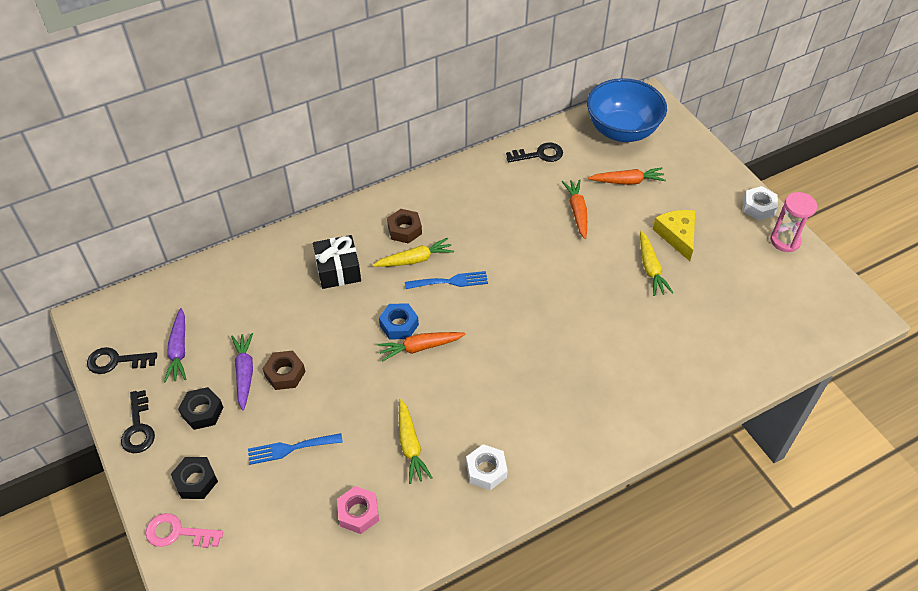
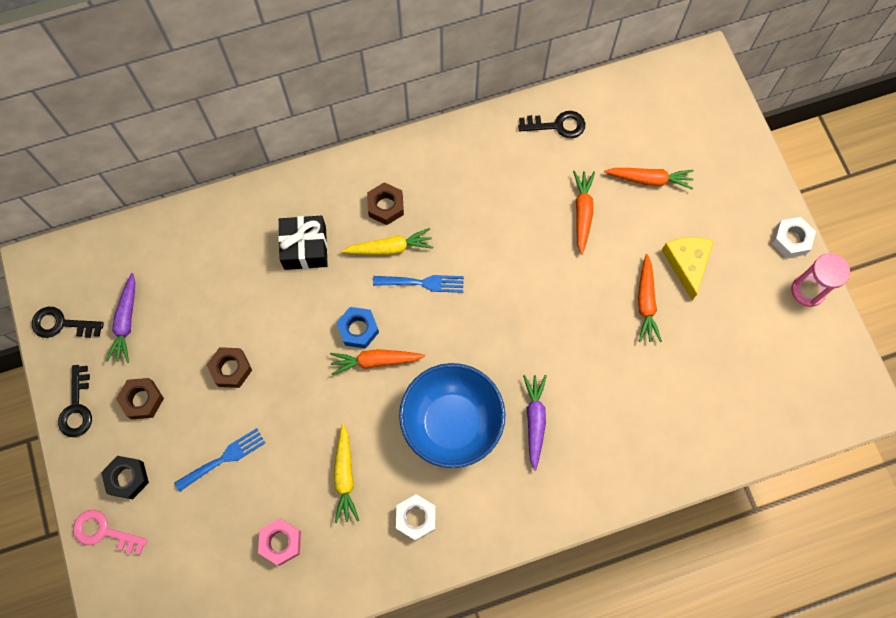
camera: 10 degrees right, 20 degrees up
(202, 412) = (142, 400): black nut -> brown nut
(244, 373) = (190, 361): purple carrot -> purple carrot (534, 420)
(290, 448) = (224, 458): blue fork -> blue fork turned 150 degrees clockwise
(622, 131) = (661, 106): blue bowl -> blue bowl (452, 423)
(650, 269) = (645, 303): yellow carrot -> orange carrot

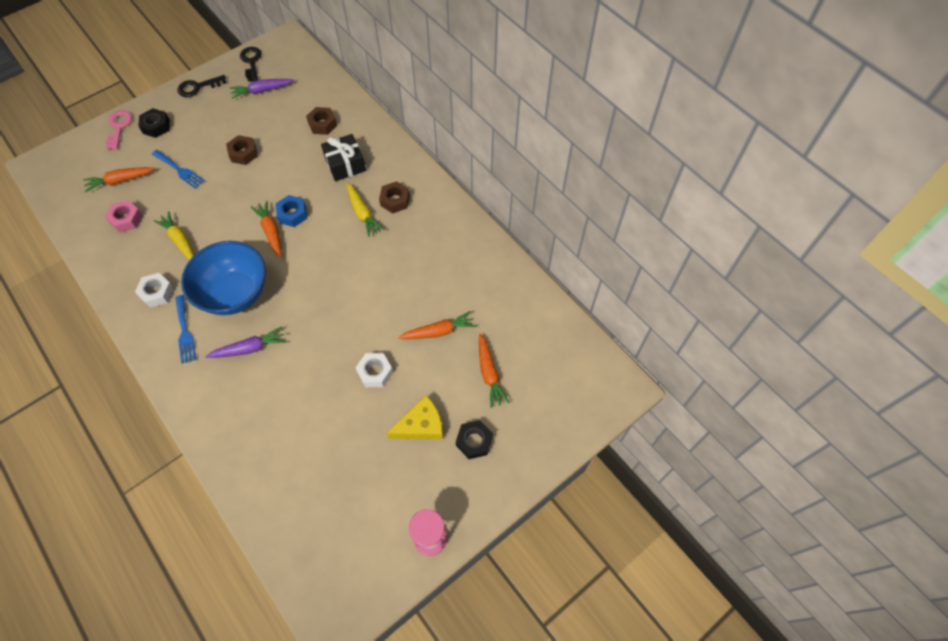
camera: 70 degrees right, 10 degrees down
(142, 400) = (210, 116): brown nut -> brown nut (322, 124)
(345, 476) = (180, 240): yellow carrot -> yellow carrot turned 75 degrees clockwise
(423, 283) = (341, 242): blue fork -> blue fork (185, 332)
(557, 125) = (510, 291): black key -> none
(645, 303) = (374, 402): orange carrot -> orange carrot (120, 181)
(720, 219) = (474, 441): none -> black nut
(791, 240) = (476, 510): white nut -> white nut (375, 372)

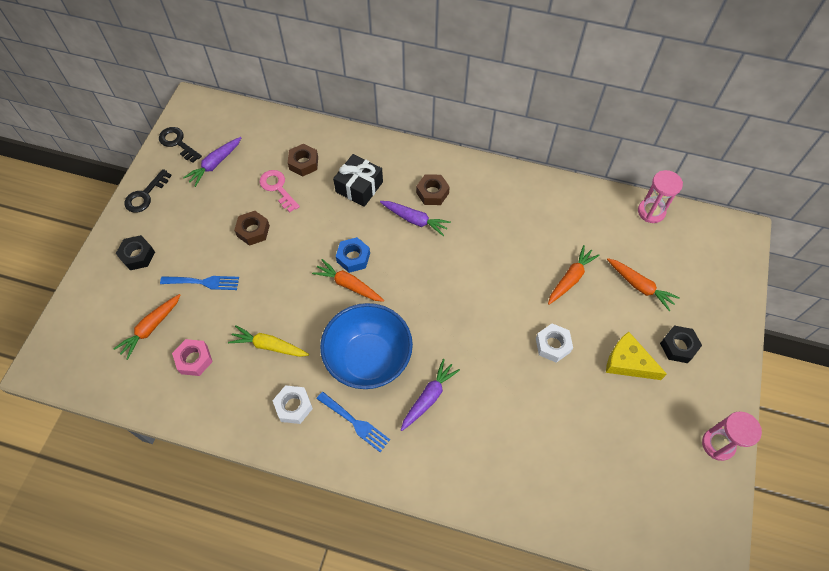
camera: 35 degrees left, 0 degrees up
(119, 127) = (97, 278): pink key -> pink key (277, 188)
(362, 213) = (415, 220): yellow carrot -> purple carrot
(421, 425) = (628, 362): yellow cheese -> yellow cheese turned 90 degrees counterclockwise
(559, 321) = (651, 212): none -> pink hourglass

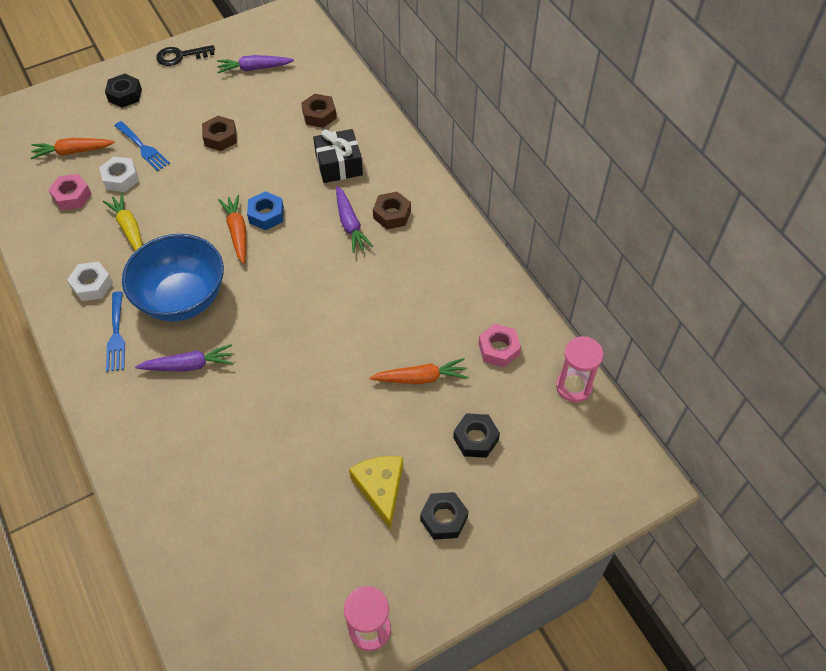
camera: 45 degrees right, 5 degrees down
(177, 143) = (247, 34): black key -> none
(277, 188) = (276, 119): pink key -> none
(553, 345) = (334, 416): white nut -> white nut (121, 178)
(590, 224) = (499, 349): none -> pink nut
(640, 286) = (475, 438): orange carrot -> black nut

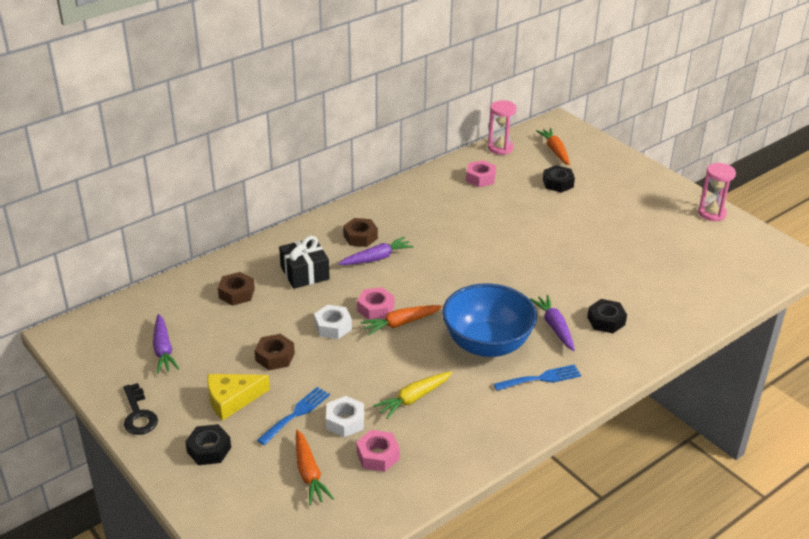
camera: 100 degrees left, 20 degrees down
(92, 285) = (491, 409): white nut -> white nut (333, 326)
(266, 215) = (375, 309): blue nut -> pink nut
(381, 488) = (615, 218): yellow cheese -> yellow cheese (232, 399)
(421, 378) = (518, 209): orange carrot -> orange carrot (555, 151)
(444, 518) = (622, 192): black nut -> black nut (606, 321)

